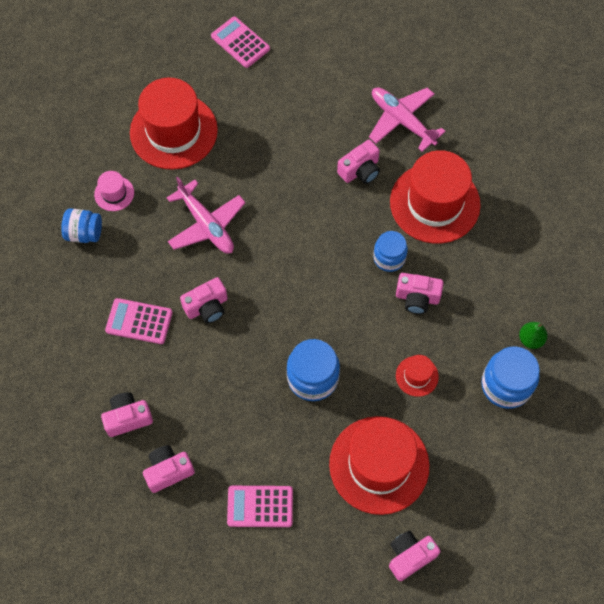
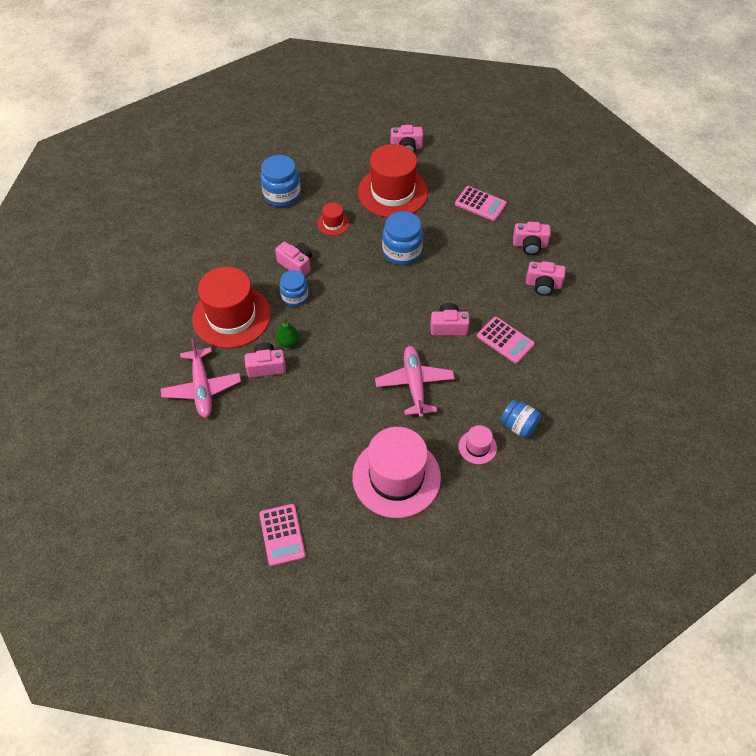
camera: 150 degrees left, 10 degrees down
(173, 131) = (396, 477): red hat -> pink hat
(530, 339) = (244, 210): green pear -> green pear (288, 342)

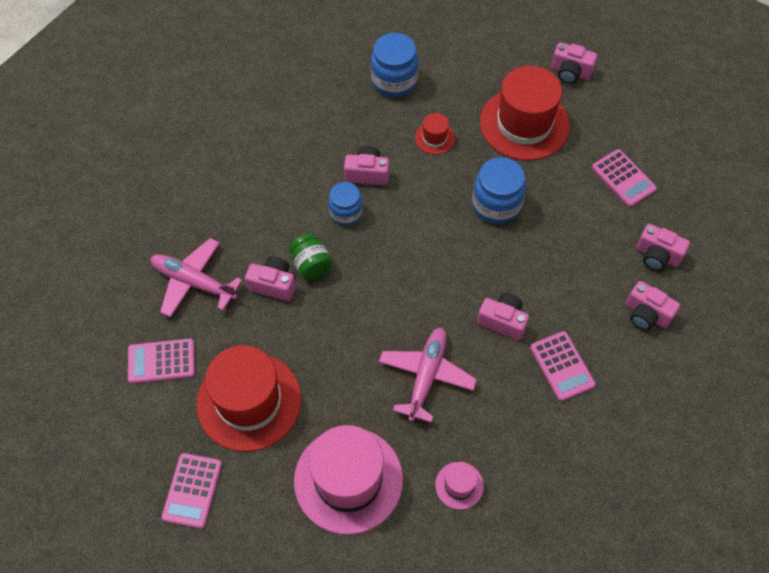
camera: 25 degrees right, 5 degrees up
(202, 388) = (193, 282): pink plane -> pink plane turned 105 degrees clockwise
(207, 454) = (161, 361): none -> pink calculator
(231, 316) = (266, 209): red hat -> red hat (249, 401)
(288, 342) = (311, 265): green pear -> green jar
(296, 264) = (367, 173): pink camera -> pink camera turned 60 degrees counterclockwise
(518, 426) = (521, 481): blue jar -> none

